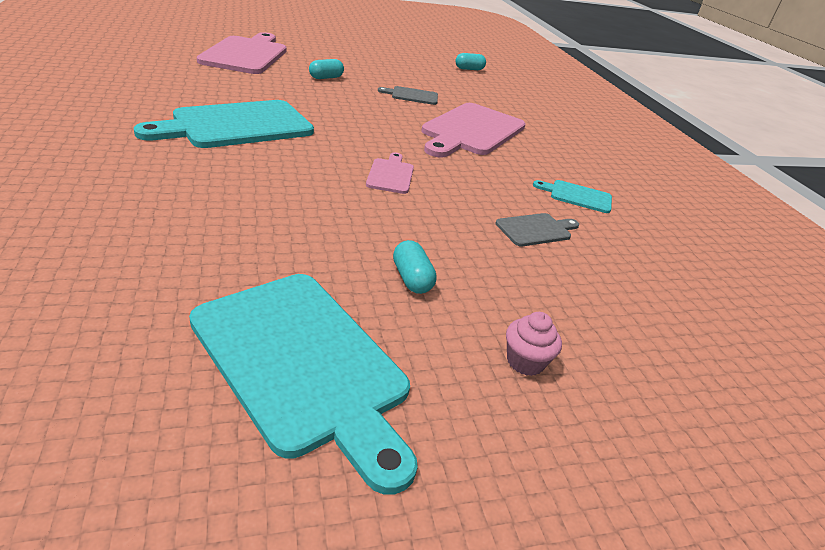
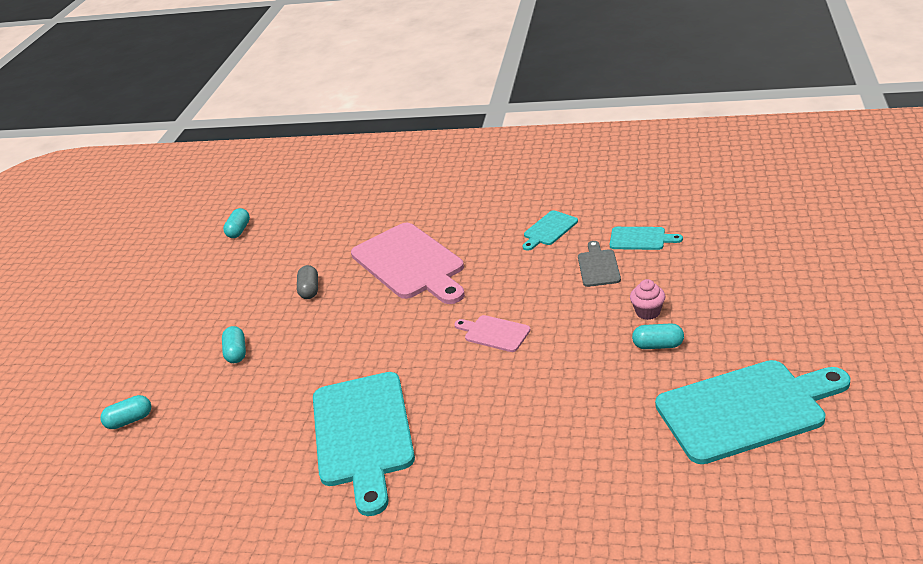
camera: 55 degrees left, 0 degrees up
(246, 54) = (130, 420): pink cutting board -> turquoise capsule
(412, 96) = (310, 290): grey cutting board -> grey capsule
(525, 362) = (750, 310): pink cupcake -> pink cupcake (648, 312)
(611, 258) = (640, 239): none -> turquoise cutting board

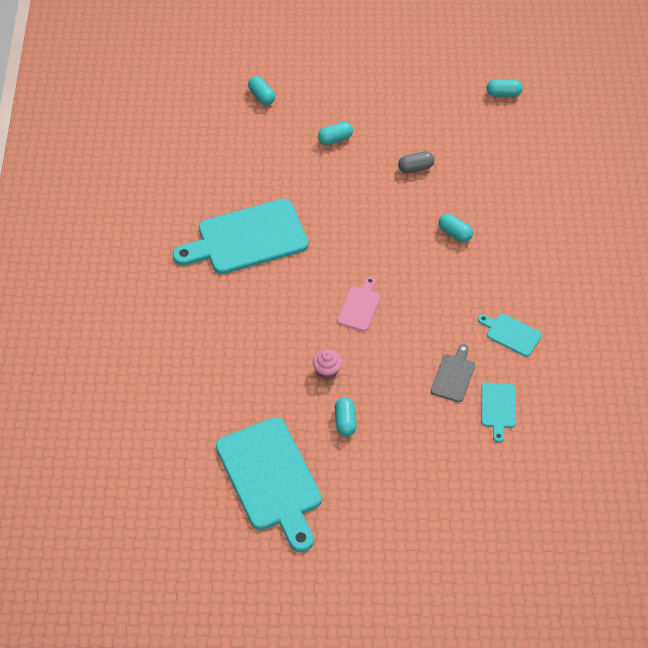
camera: 75 degrees right, 20 degrees up
(410, 264) = (454, 233): pink cutting board -> turquoise capsule
(598, 266) = (453, 376): grey cutting board -> grey cutting board turned 60 degrees counterclockwise
(648, 312) = (388, 414): pink cupcake -> pink cupcake (327, 371)

